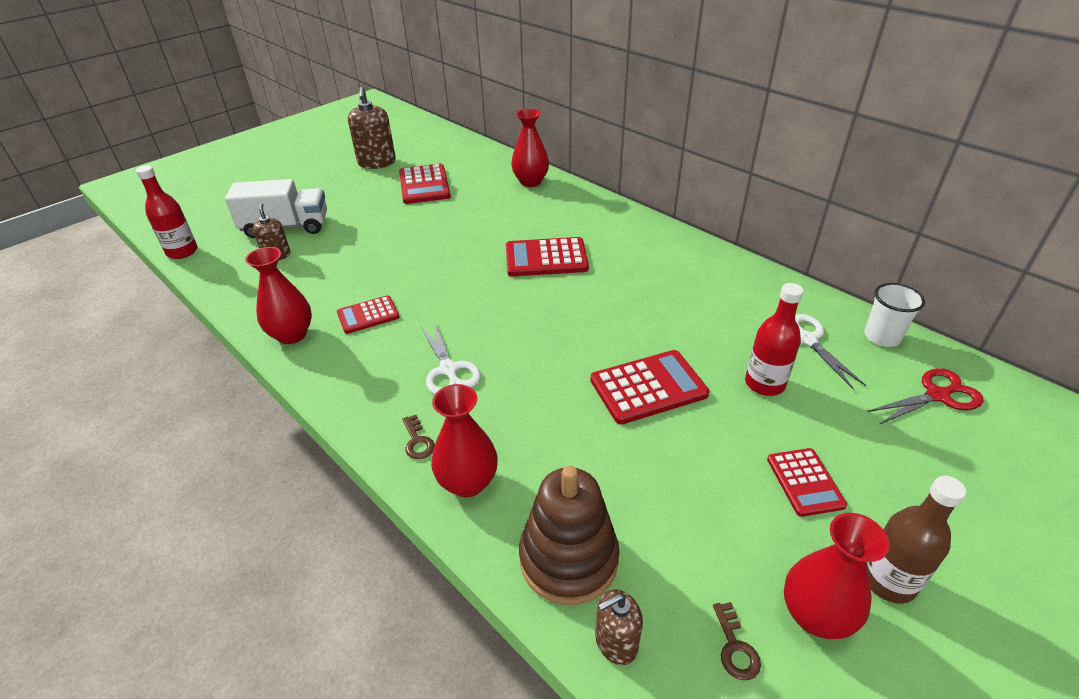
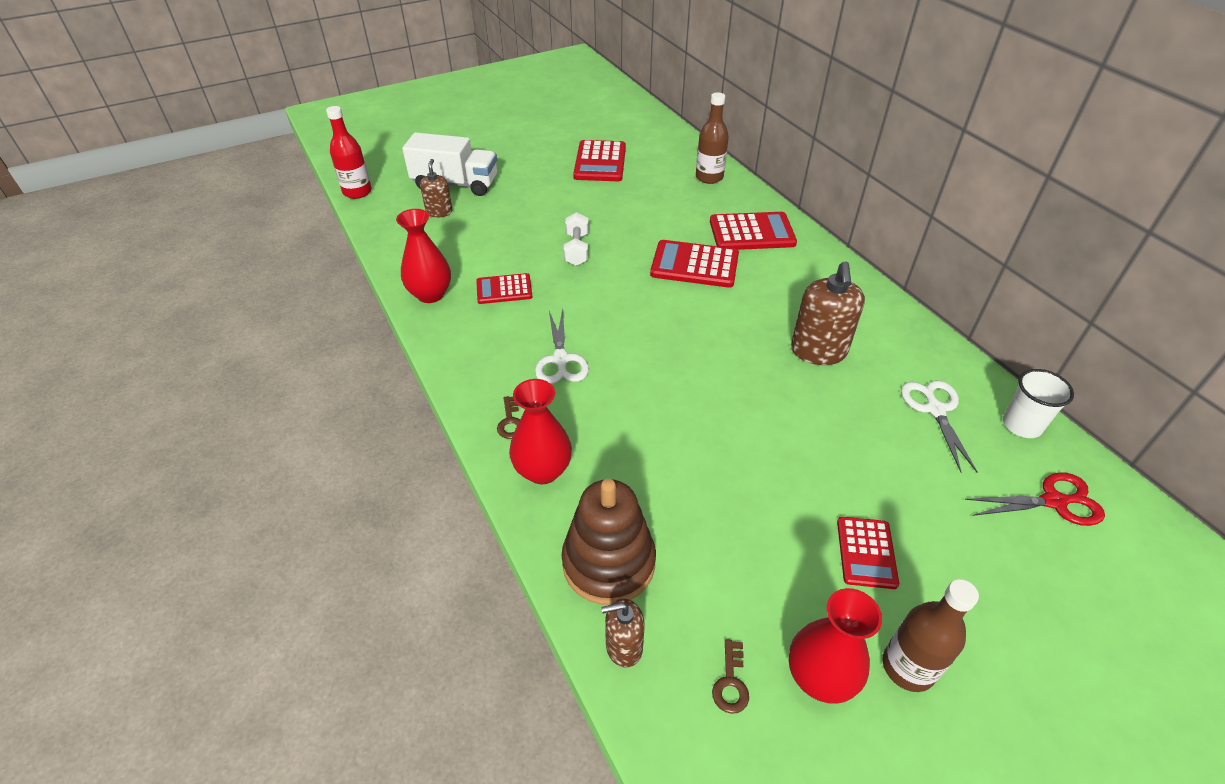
camera: 15 degrees right, 5 degrees up
(377, 163) = (561, 129): brown soap dispenser -> brown soap dispenser (818, 351)
(429, 265) = (577, 249): none -> white dumbbell
(530, 182) = (709, 177): red vase -> brown bottle
(648, 387) = (746, 421): red calculator -> red calculator (752, 232)
(764, 384) = (868, 445): red bottle -> none

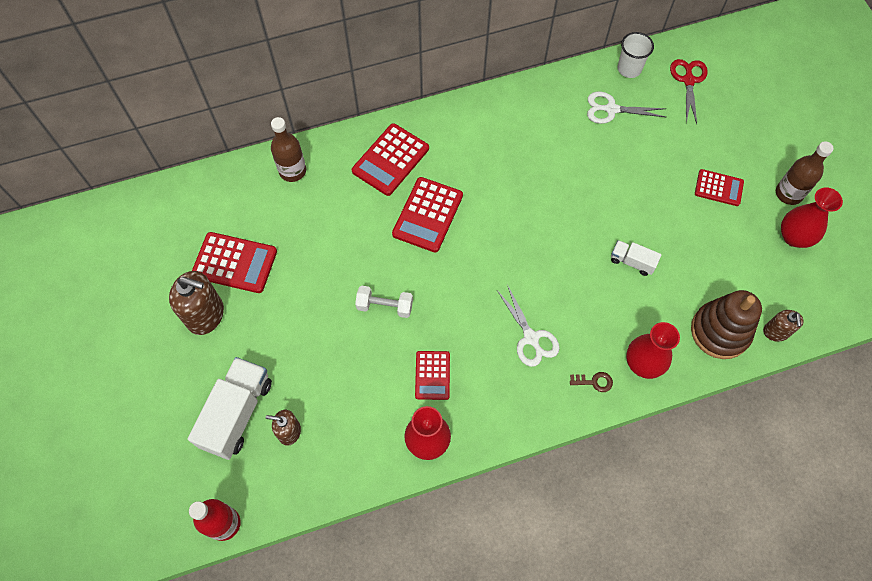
camera: 80 degrees left, 20 degrees up
(561, 359) = (531, 338): white scissors -> white scissors turned 60 degrees clockwise
(694, 449) = (632, 262): none -> white truck
(731, 682) = (797, 281): brown key -> none
(752, 232) = (390, 160): red calculator -> red calculator turned 150 degrees counterclockwise
(818, 351) = (546, 158): brown soap dispenser -> brown soap dispenser (205, 315)

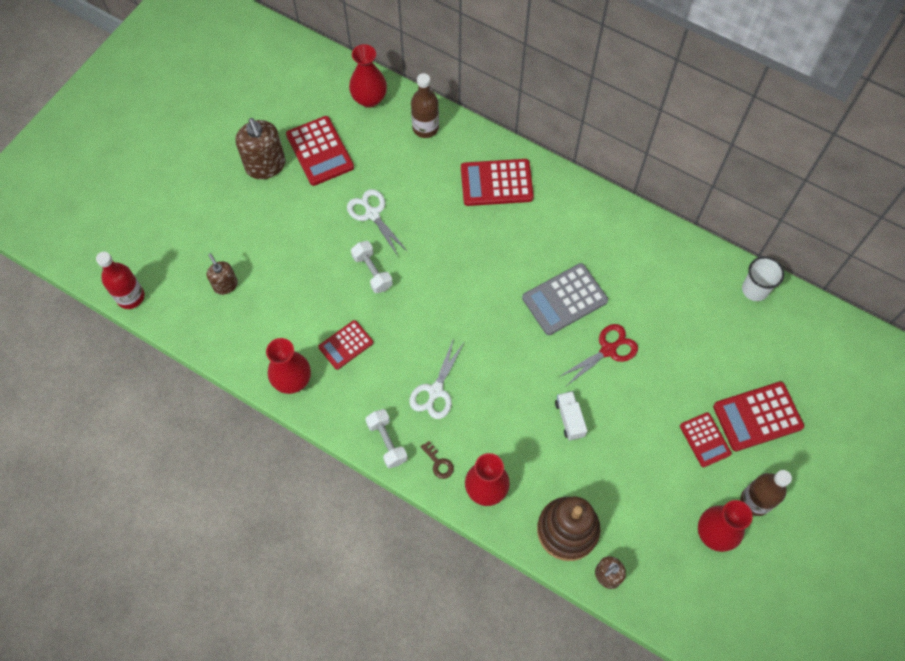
camera: 50 degrees right, 0 degrees up
(224, 190) = (369, 99): none -> red vase
(237, 413) = (211, 243): white truck -> none
(428, 215) = (473, 243): red calculator -> red calculator (757, 416)
(532, 190) = (564, 299): none -> grey calculator
(545, 407) = (387, 442): none -> white dumbbell
(611, 109) = (700, 304): white scissors -> white scissors (372, 214)
(688, 80) = (791, 344): red scissors -> red scissors (608, 350)

